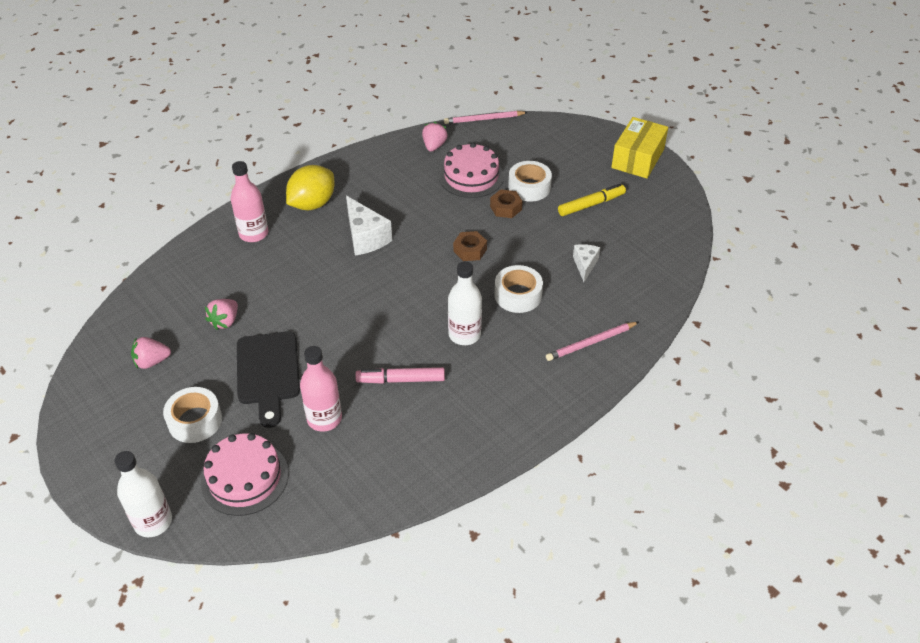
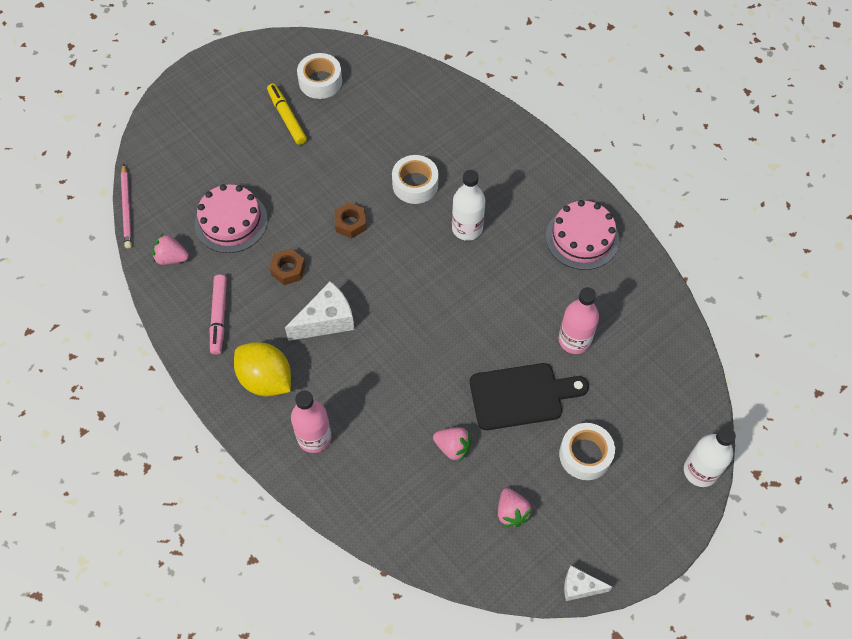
camera: 90 degrees left, 15 degrees up
(245, 477) = (645, 400): pink cake -> pink cake (582, 238)
(401, 380) = (525, 279): pink marker -> pink marker (219, 317)
(506, 208) = (286, 191): brown nut -> brown nut (288, 269)
(529, 187) = (255, 169): white tape -> white tape (320, 81)
(585, 265) = (375, 129): white cheese -> white cheese (580, 587)
(591, 343) = (475, 132): pink pencil -> none
(638, 158) = (217, 73): yellow box -> none

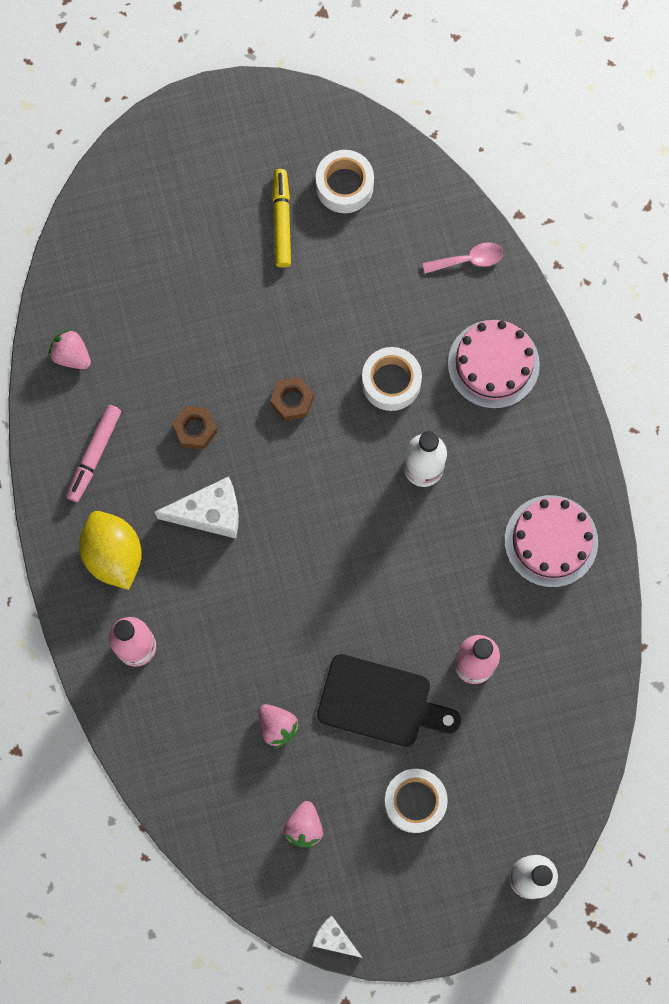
camera: 25 degrees right, 15 degrees up
(127, 208) = (47, 266): pink pencil -> none
(231, 221) = (157, 337): pink cake -> pink cake (493, 364)
(429, 92) = (469, 260): none -> pink spoon

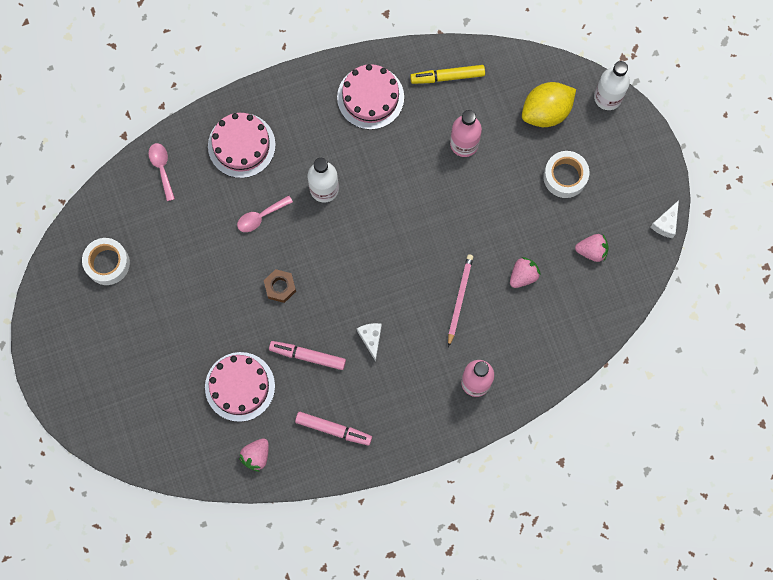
camera: 95 degrees left, 0 degrees up
(113, 555) = (409, 406): yellow lemon -> yellow lemon (546, 111)
(164, 341) = (240, 386): none -> pink cake
(195, 429) = (307, 356): brown nut -> pink marker
(210, 513) = (371, 339): white cheese -> white cheese, size x0.60
(253, 636) = (459, 298): none -> pink pencil
(281, 221) = (138, 308): yellow marker -> yellow marker (447, 77)
(381, 702) = (498, 205): black cutting board -> none
(391, 382) = (260, 217): white tape -> pink spoon

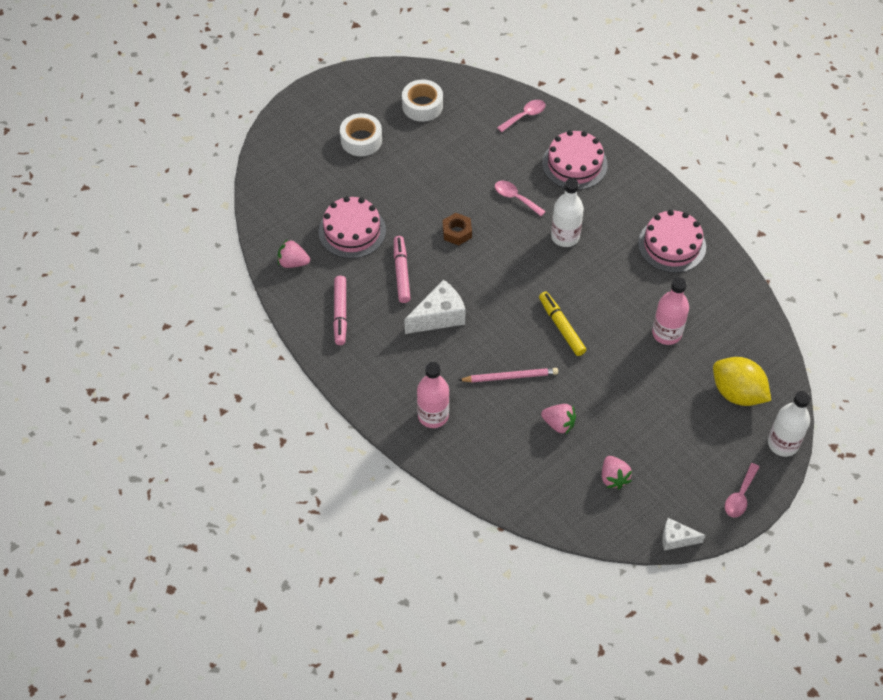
camera: 70 degrees right, 20 degrees down
(371, 339) = (439, 316): white cheese -> white cheese, size x1.66
(447, 77) = (726, 299): yellow marker -> yellow marker (561, 327)
(565, 177) = (678, 430): white tape -> white tape (361, 140)
(644, 155) = (740, 496): none -> pink spoon

